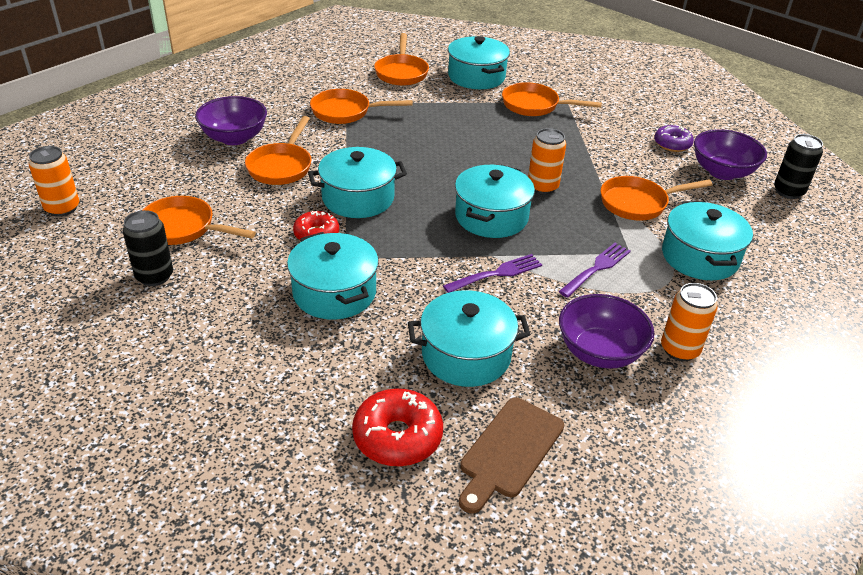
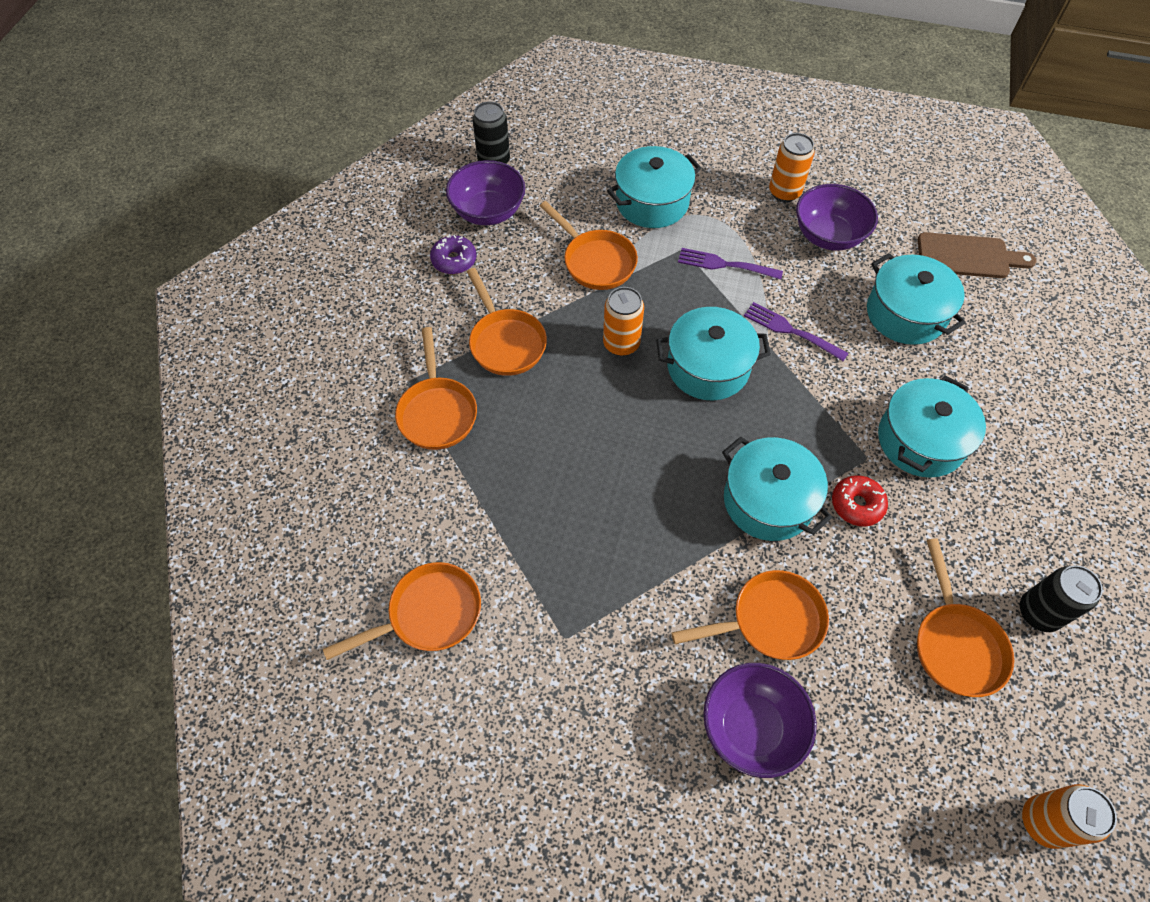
camera: 115 degrees left, 20 degrees up
(345, 112) = (591, 624): orange pan -> orange pan (505, 342)
(397, 437) = (1017, 321): red donut -> none
(476, 77) = (388, 509): turquoise pot -> none

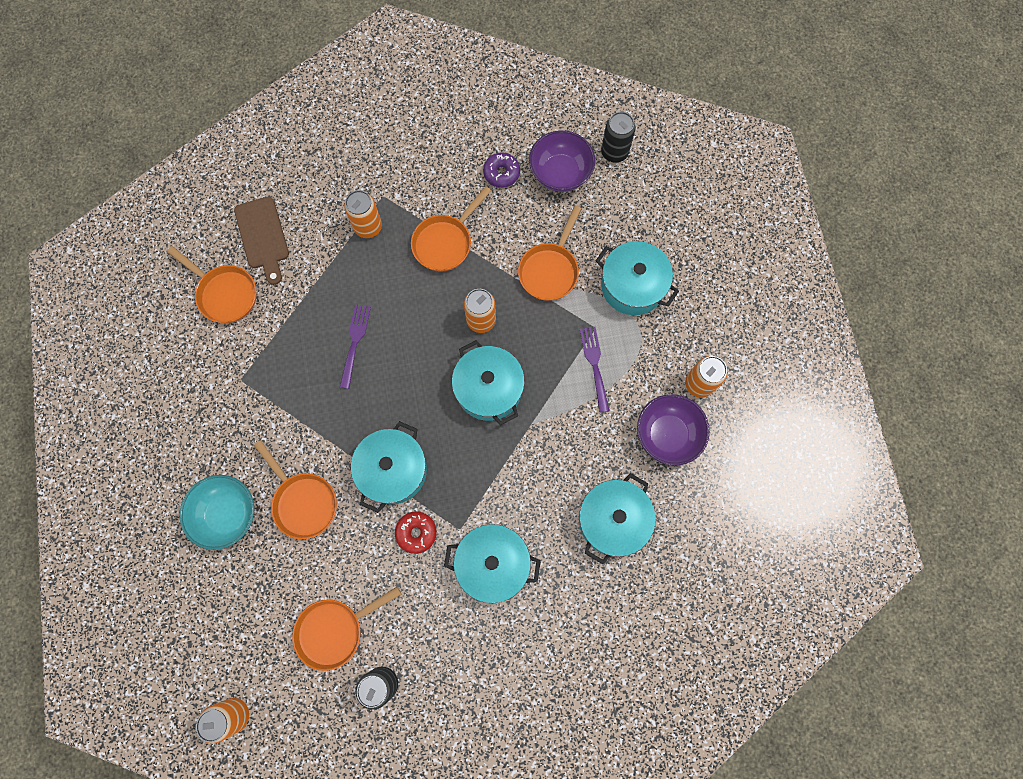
camera: 65 degrees right, 15 degrees up
(437, 412) = (368, 227): orange pan -> orange can
(751, 727) = (227, 514): purple bowl -> turquoise bowl
(791, 331) = (552, 437): purple fork -> purple fork (355, 342)
(968, 256) = (703, 556): brown cutting board -> brown cutting board (263, 236)

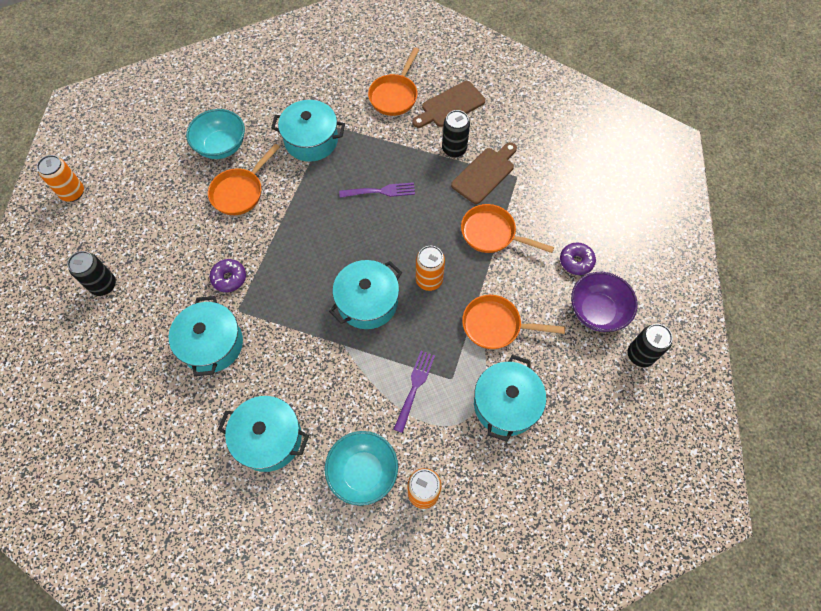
camera: 75 degrees right, 10 degrees down
(325, 249) = (454, 149): none -> black can
(335, 630) = (142, 241): orange pan -> none
(368, 227) = (485, 173): orange can -> brown cutting board
(393, 470) = (278, 247): turquoise pot -> turquoise pot (311, 140)
(416, 533) = (229, 278): red donut -> purple donut
(594, 365) = (414, 387): purple fork -> purple fork turned 45 degrees counterclockwise
(667, 434) = (363, 472): purple bowl -> turquoise bowl

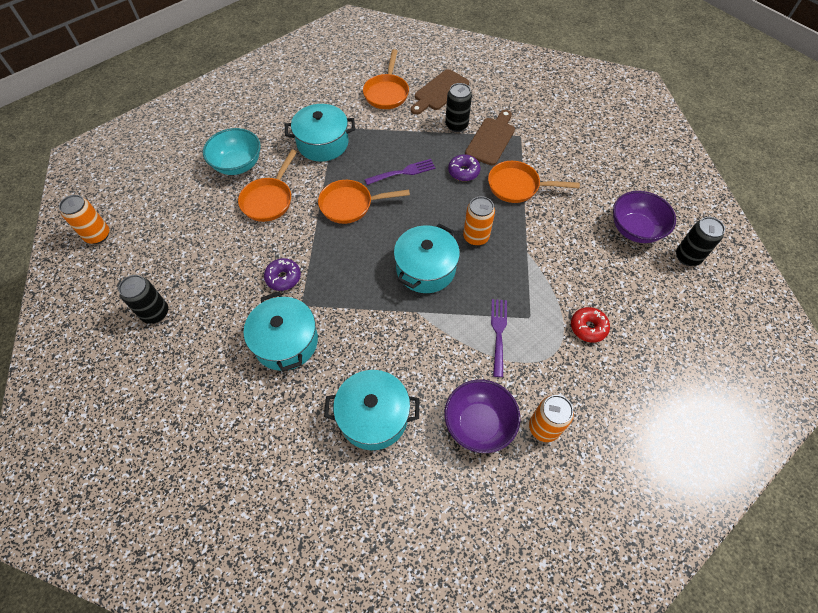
camera: 15 degrees left, 5 degrees down
(363, 472) = (478, 424): turquoise bowl -> purple bowl
(496, 326) = (552, 262): orange pan -> orange pan (350, 205)
(505, 404) = (588, 327): turquoise pot -> red donut
(576, 261) = (600, 193): purple donut -> purple donut (463, 172)

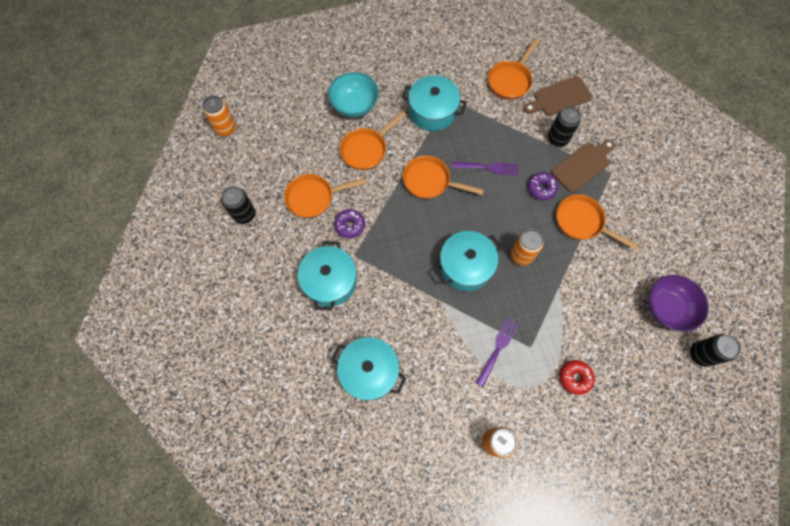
camera: 25 degrees right, 10 degrees up
(231, 266) = (314, 197): none -> orange pan
(478, 424) = (445, 415): purple bowl -> none

